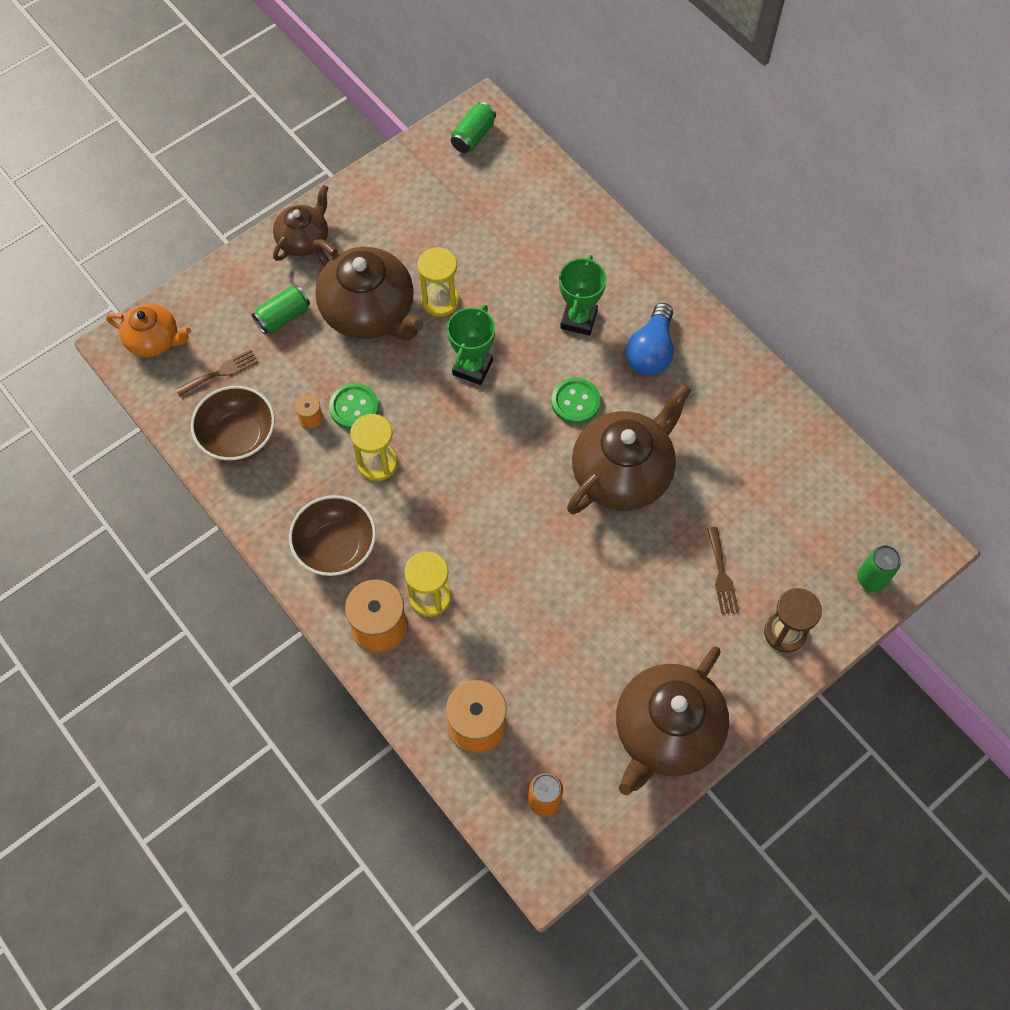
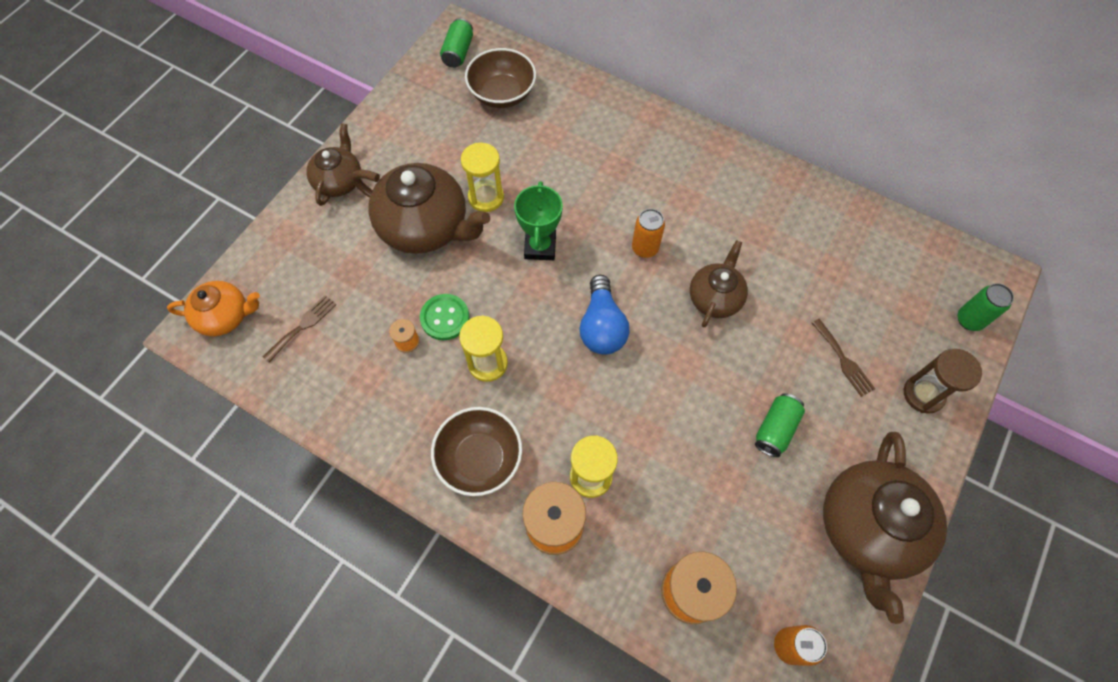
camera: 20 degrees left, 0 degrees up
(238, 436) = (342, 382): brown bowl -> brown bowl (502, 94)
(283, 317) = (345, 255): green can -> green can (775, 429)
(575, 402) = (645, 248): green button -> orange can
(578, 319) = (615, 176): green trophy -> none
(623, 473) = (715, 298): brown teapot -> brown teapot, size x0.58
(651, 352) = (689, 185): blue light bulb -> blue light bulb (602, 326)

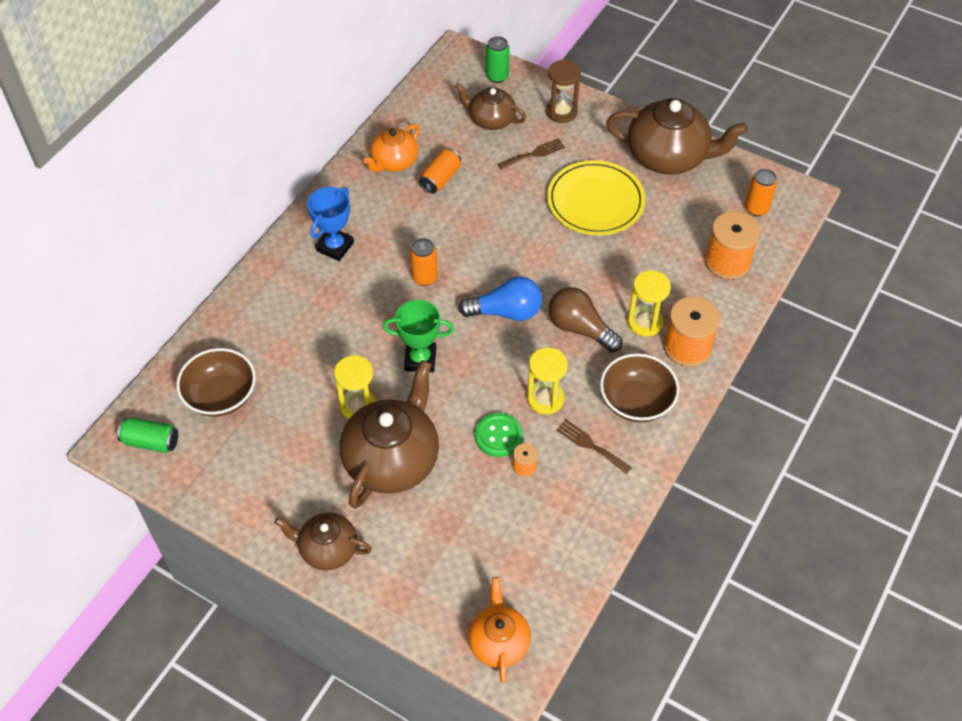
camera: 90 degrees left, 10 degrees down
(302, 326) = (509, 563): brown fork -> brown fork (590, 445)
(580, 403) = (580, 329): none -> brown light bulb
(680, 168) = (335, 247): none -> blue trophy
(715, 298) = (477, 230): brown teapot -> brown teapot (491, 120)
(775, 429) = (595, 201): green can -> yellow plate
(787, 261) = (440, 179): none -> orange can
(806, 215) = (394, 162): none -> orange teapot

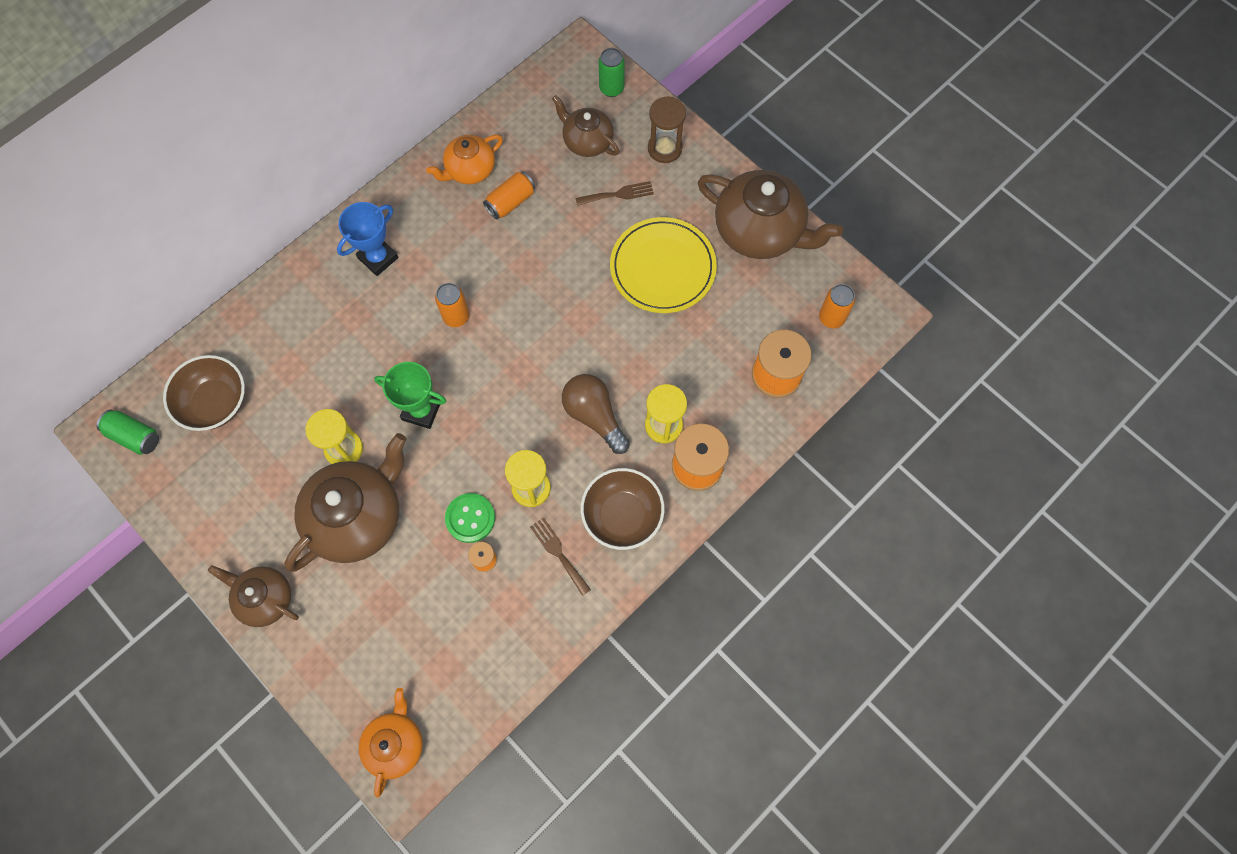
camera: 15 degrees right, 15 degrees up
(506, 312) = (525, 377): blue light bulb -> none

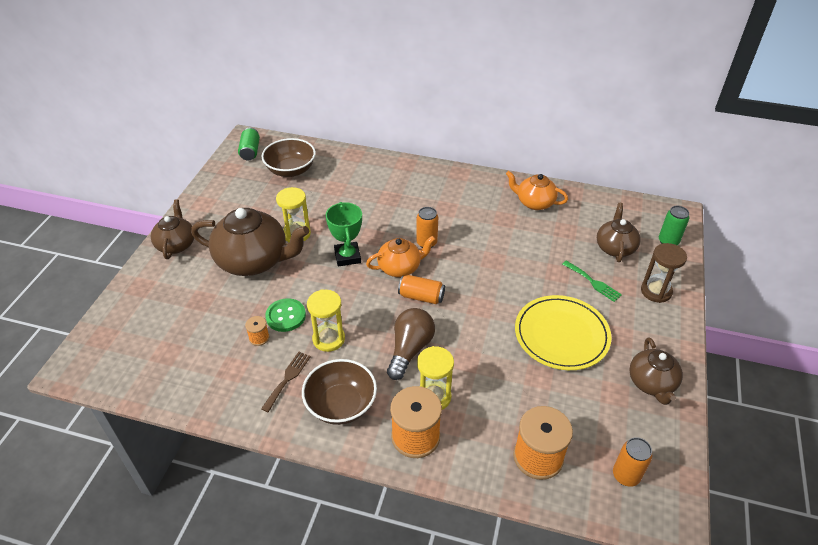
camera: 60 degrees right, 25 degrees down
(378, 258) = (436, 191): blue trophy -> none
(395, 744) = (99, 352): orange teapot -> orange teapot (400, 267)
(510, 202) = (531, 231): orange can -> orange can (421, 297)
(618, 194) = (593, 282): brown fork -> green fork
(760, 231) = (652, 383): brown teapot -> brown teapot, size x0.58

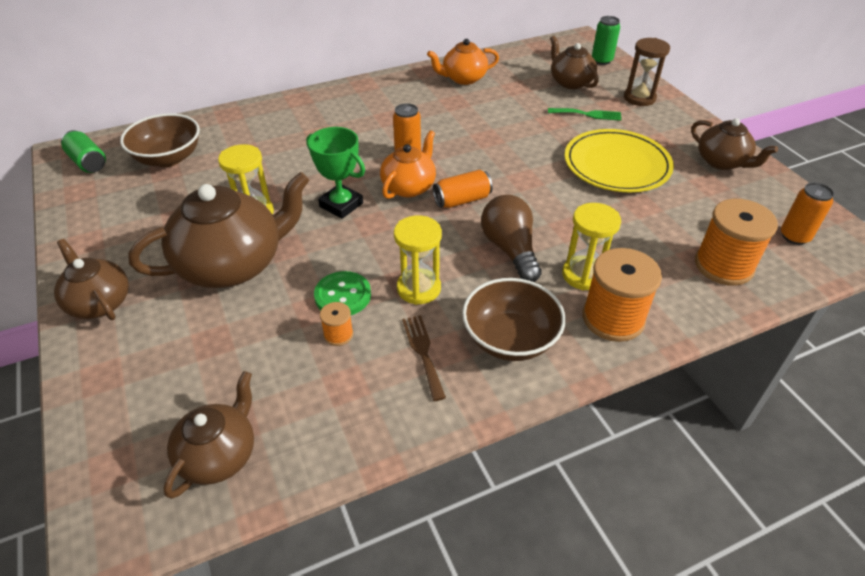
camera: 40 degrees left, 0 degrees up
(145, 363) = (219, 455): none -> brown teapot

